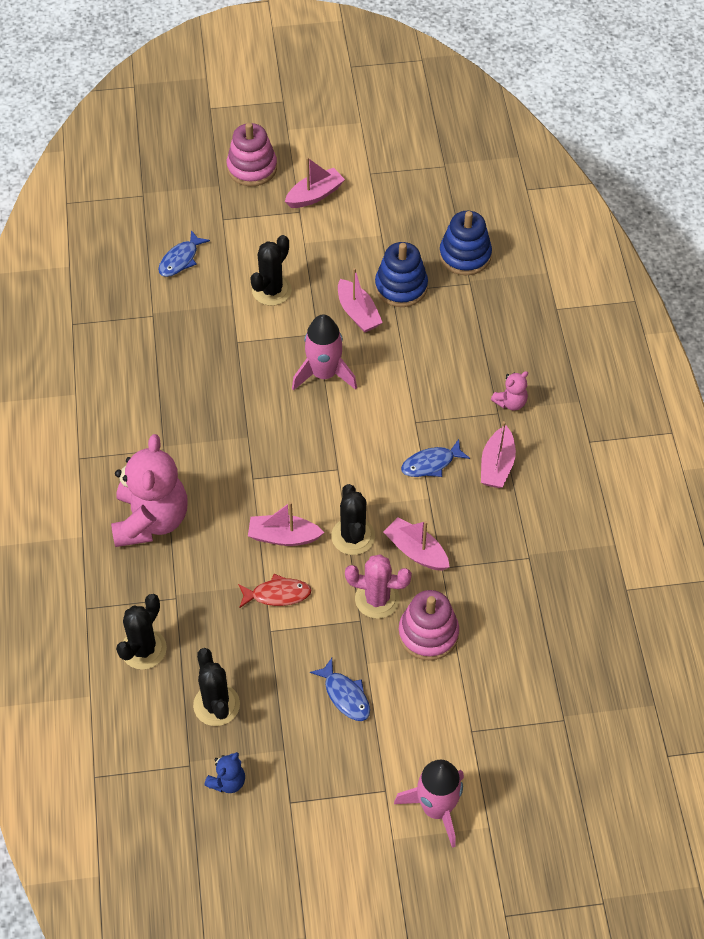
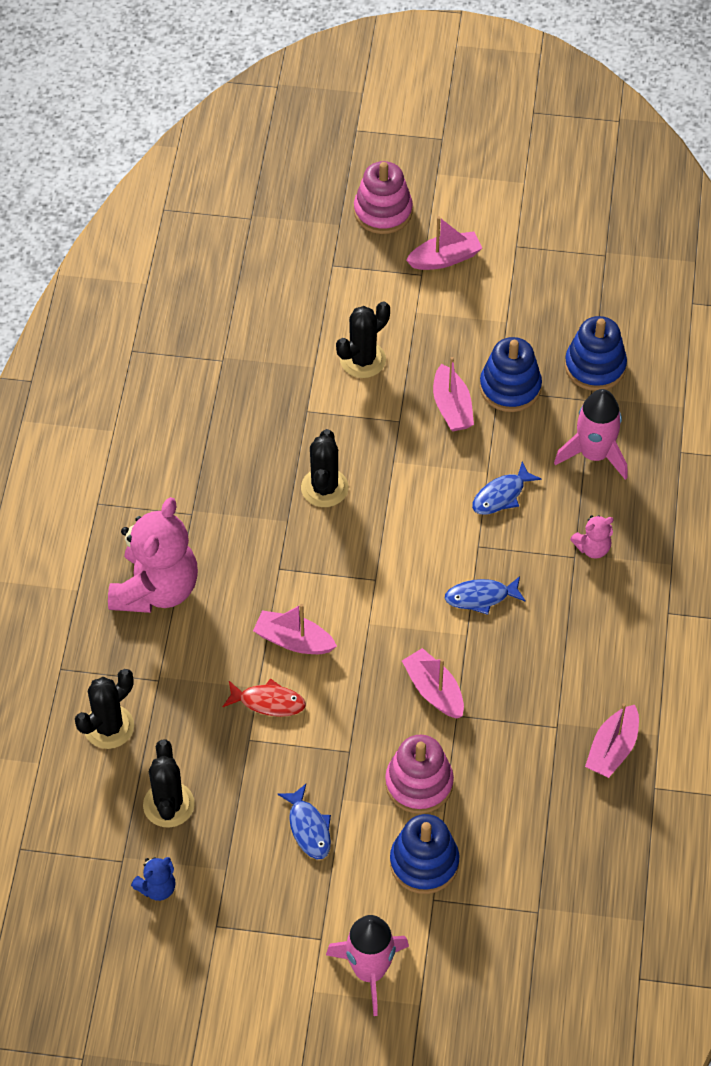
camera: 15 degrees right, 0 degrees up
(180, 259) = (271, 302): blue fish -> blue fish (501, 495)
(324, 374) = (392, 469): pink rocket -> pink rocket (594, 454)
(353, 536) = (369, 658): black cactus -> black cactus (324, 488)
(377, 599) = (375, 733): pink cactus -> none
(454, 701) = (424, 863): none -> blue stacking toy
(497, 465) = (554, 616): pink boat -> pink boat (612, 749)

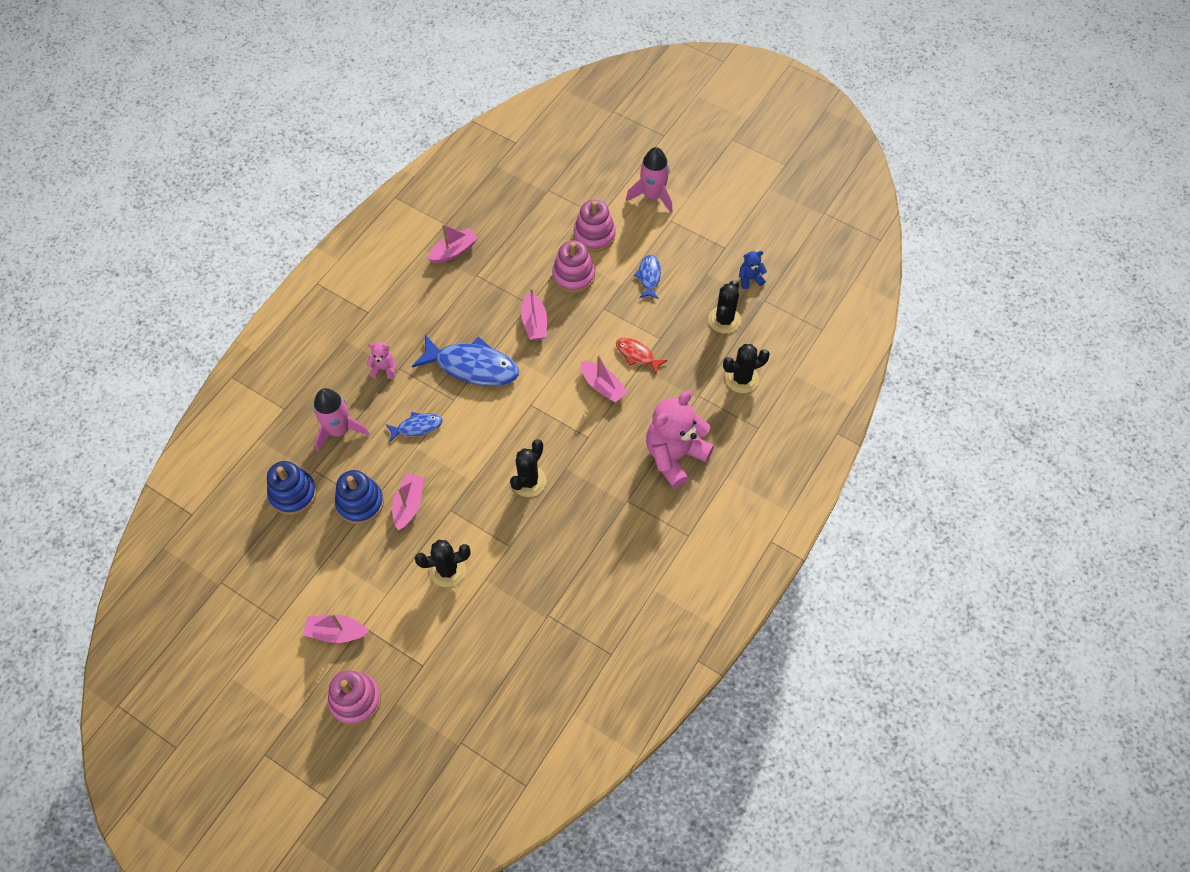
camera: 155 degrees left, 5 degrees up
(424, 863) = (594, 235): blue stacking toy -> pink stacking toy
(481, 597) = (472, 366): blue fish -> blue fish, size x1.94

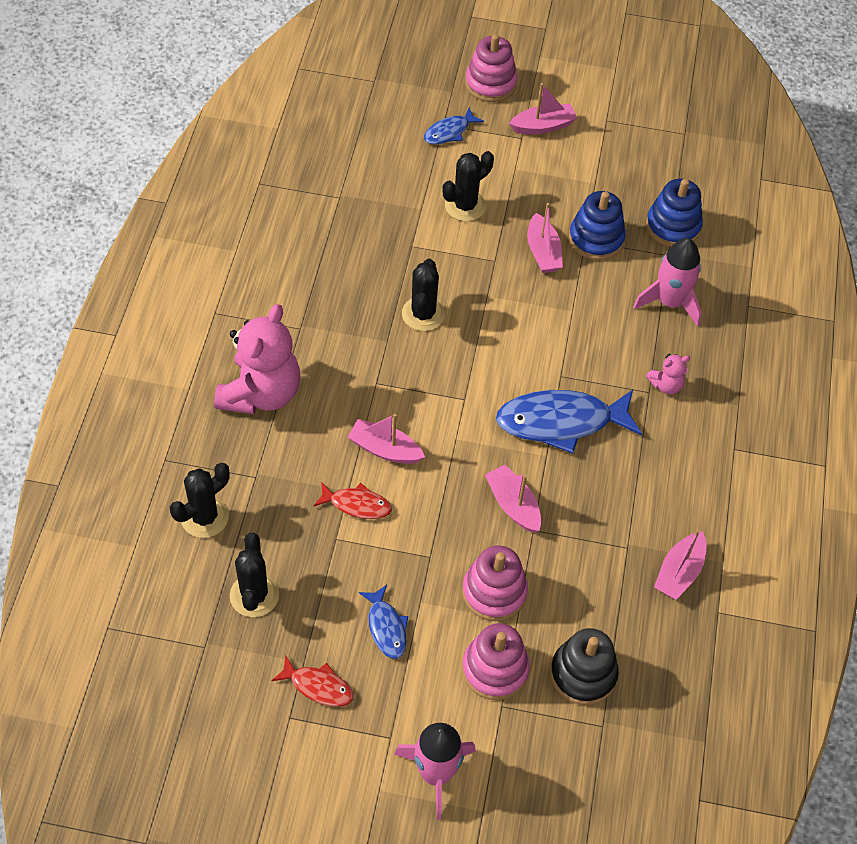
camera: 155 degrees right, 5 degrees down
(417, 427) = (584, 332): blue fish -> blue fish (449, 132)
(544, 217) = (583, 674): none -> black stacking toy
(702, 258) = (318, 686): none -> red fish
(750, 278) = (235, 675): blue teddy bear -> none

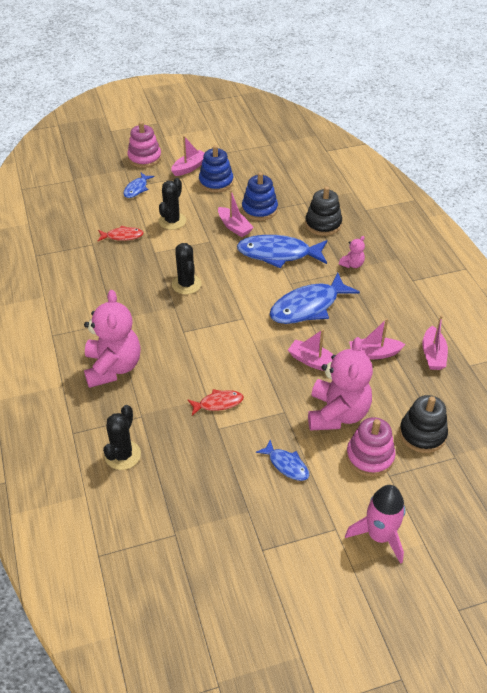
camera: 25 degrees left, 10 degrees down
(254, 595) = (188, 486): black cactus -> none
(318, 686) = (268, 521): red fish -> red fish (122, 236)
(385, 449) = (214, 365): pink boat -> pink boat (374, 353)
(494, 592) = (337, 413): pink stacking toy -> pink teddy bear
(575, 322) = (278, 254): none -> blue fish
(670, 302) = (323, 224): pink rocket -> black stacking toy
(673, 226) = (297, 188): blue stacking toy -> blue stacking toy (216, 182)

